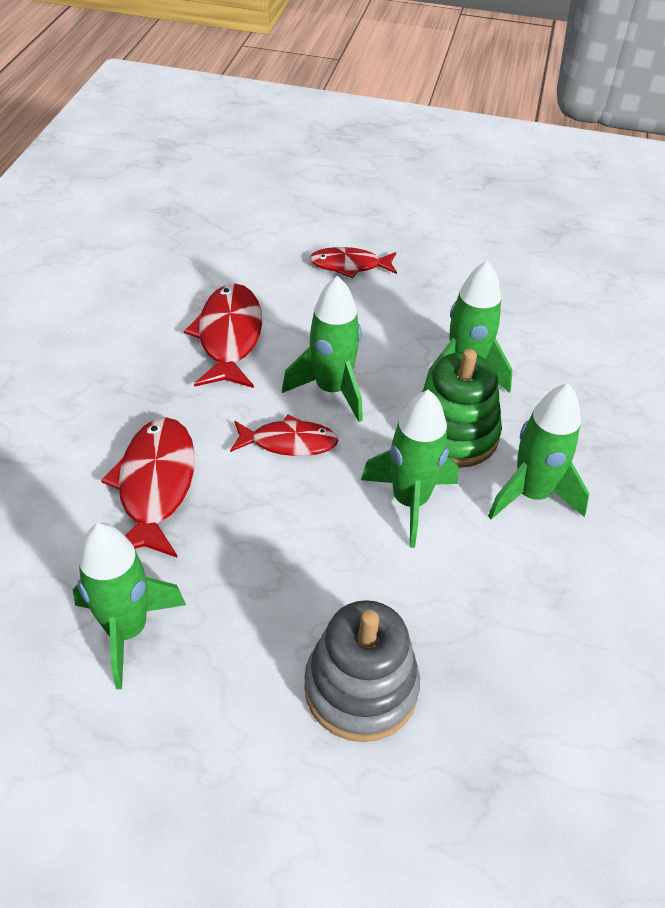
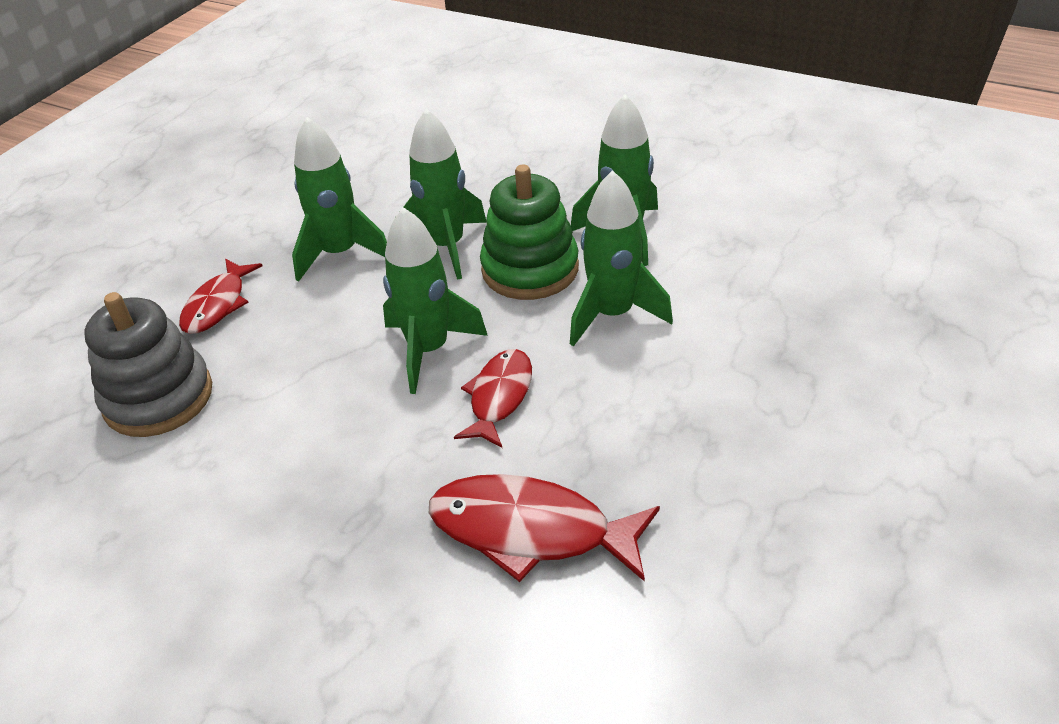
camera: 70 degrees left, 5 degrees down
(127, 630) = (751, 573): green rocket -> green rocket (340, 253)
(229, 337) = (290, 433): red fish -> none
(361, 688) = (835, 384): grey stacking toy -> grey stacking toy (158, 397)

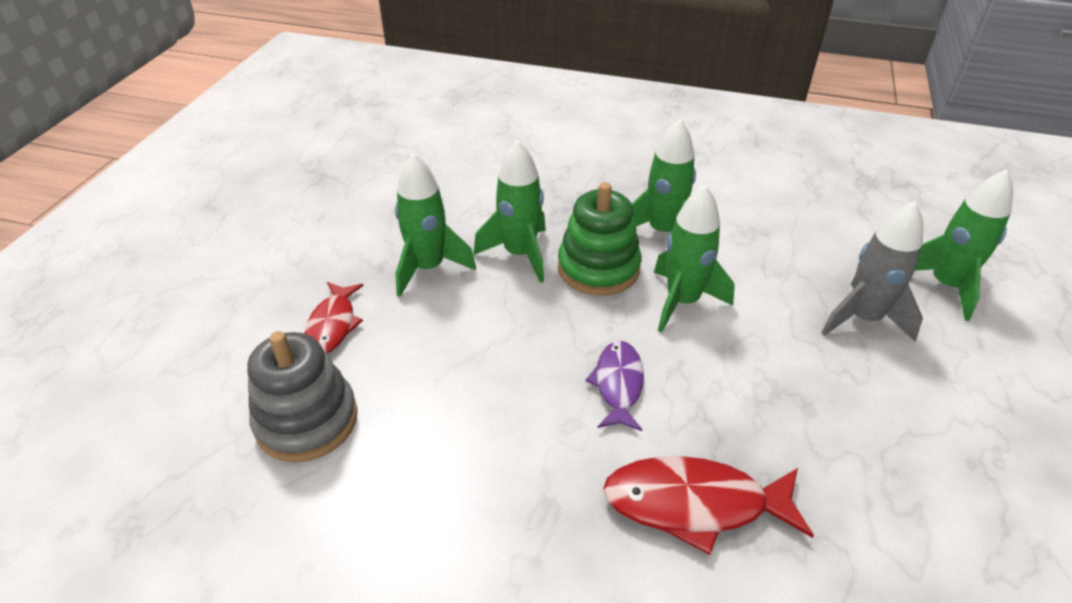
camera: 15 degrees left, 0 degrees up
(429, 350) = (541, 348): green rocket -> green rocket (945, 286)
(499, 397) = (618, 384): red fish -> purple fish
(827, 354) = (863, 319): none -> grey rocket

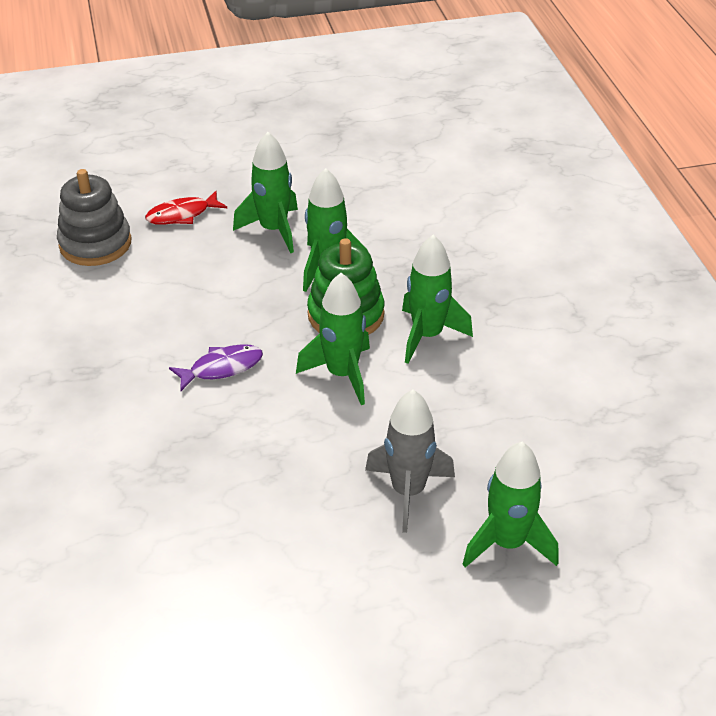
camera: 60 degrees right, 0 degrees up
(694, 504) = (135, 439): red fish -> none

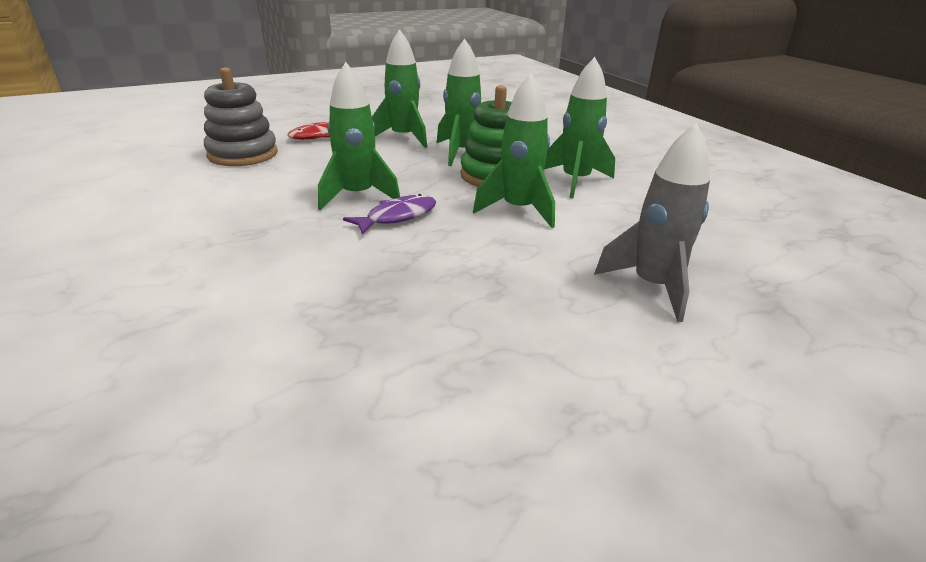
camera: 15 degrees left, 10 degrees down
(507, 543) = (794, 316): green rocket -> green rocket (358, 196)

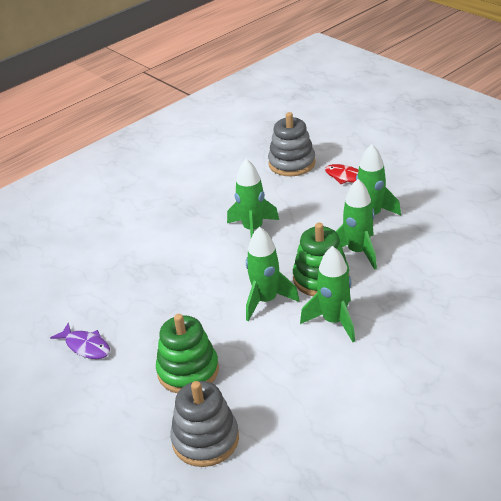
camera: 80 degrees right, 5 degrees up
(397, 217) = (232, 253): purple fish -> purple fish (86, 346)
(652, 286) = (188, 371): grey rocket -> green stacking toy
(797, 290) = (205, 440): none -> grey stacking toy

